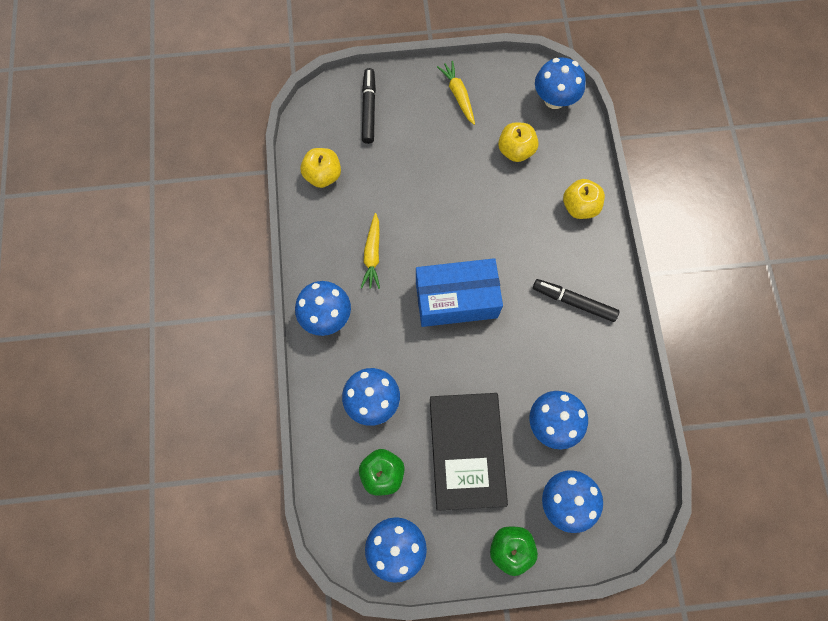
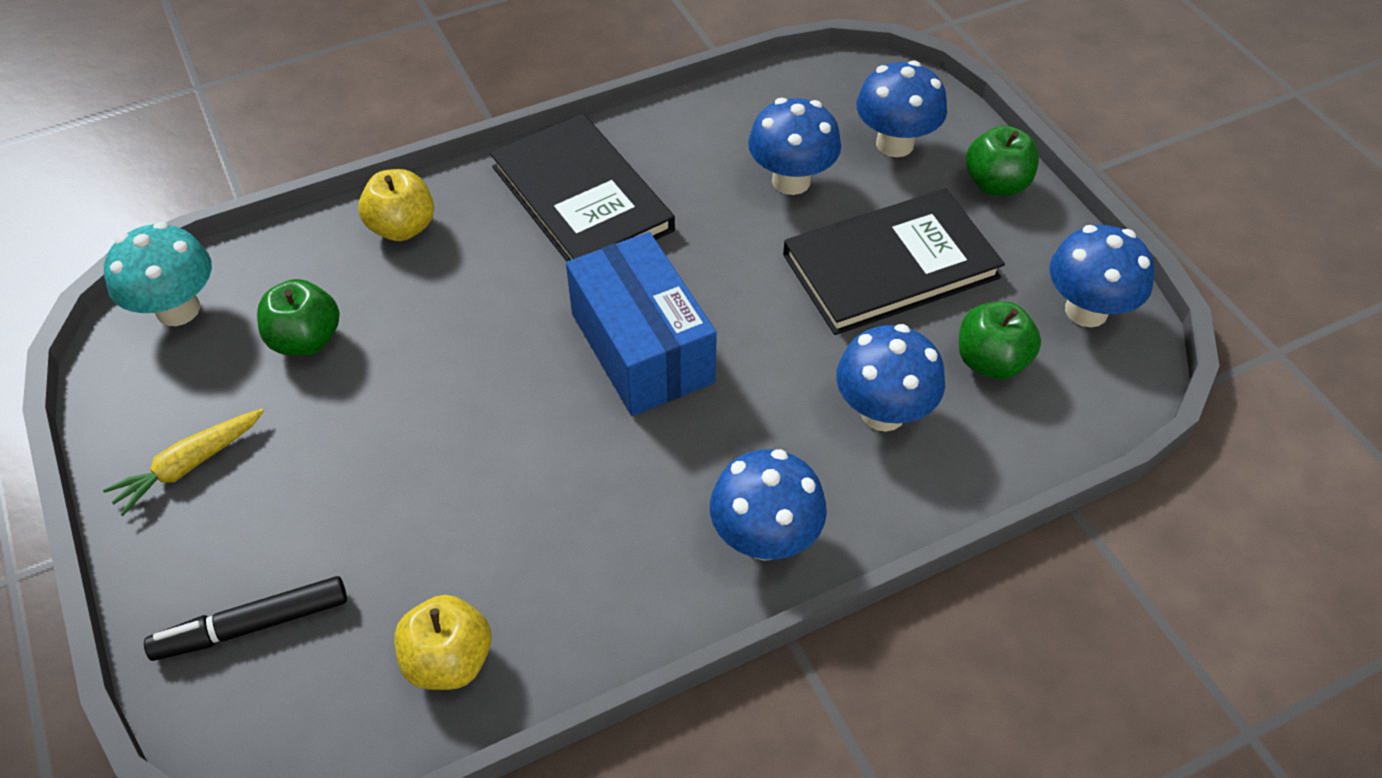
camera: 110 degrees left, 20 degrees down
(372, 255) = (605, 503): yellow carrot -> none
(515, 150) = (306, 340): yellow apple -> green apple
(554, 99) = (178, 309): blue mushroom -> turquoise mushroom
(574, 302) = (582, 198): black marker -> black book

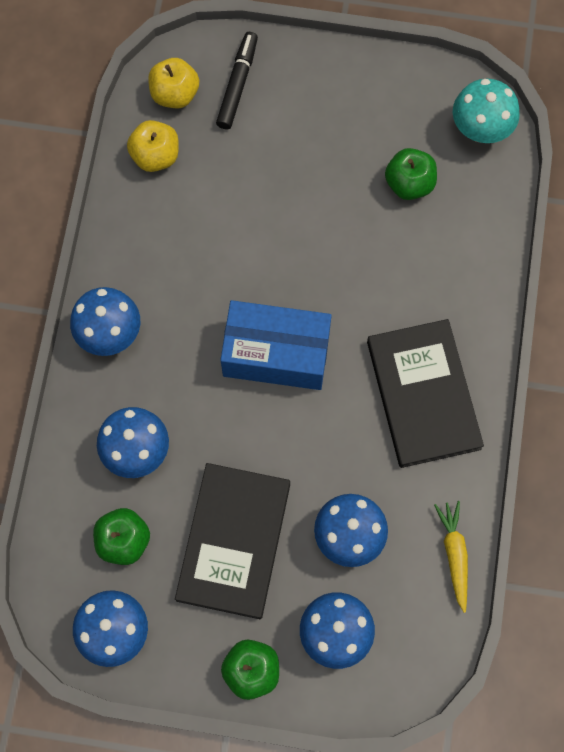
camera: 125 degrees right, 20 degrees up
(189, 466) = (357, 94): yellow carrot -> yellow carrot (454, 554)
(402, 227) = (469, 276): yellow apple -> yellow apple (175, 94)
(582, 198) = (423, 395): black book -> black book turned 75 degrees clockwise

